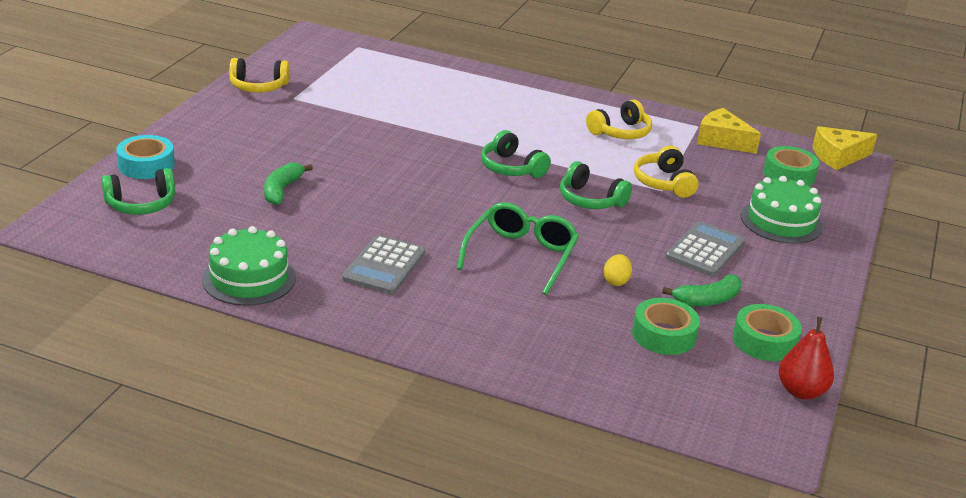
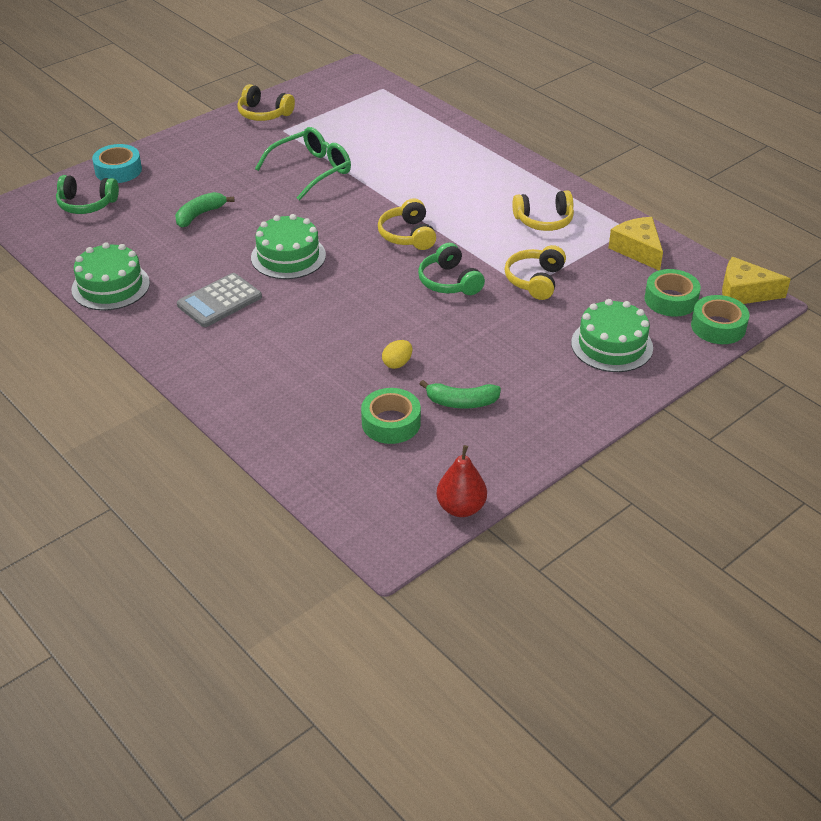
camera: 30 degrees right, 10 degrees up
(414, 210) = (288, 256): none -> green cake
(511, 168) = (407, 235): green headphones -> yellow headphones
(521, 255) = (338, 319): green glasses -> green glasses (311, 170)
(705, 250) = (507, 355): grey calculator -> none
(764, 341) = (475, 454): green tape -> green tape (718, 327)

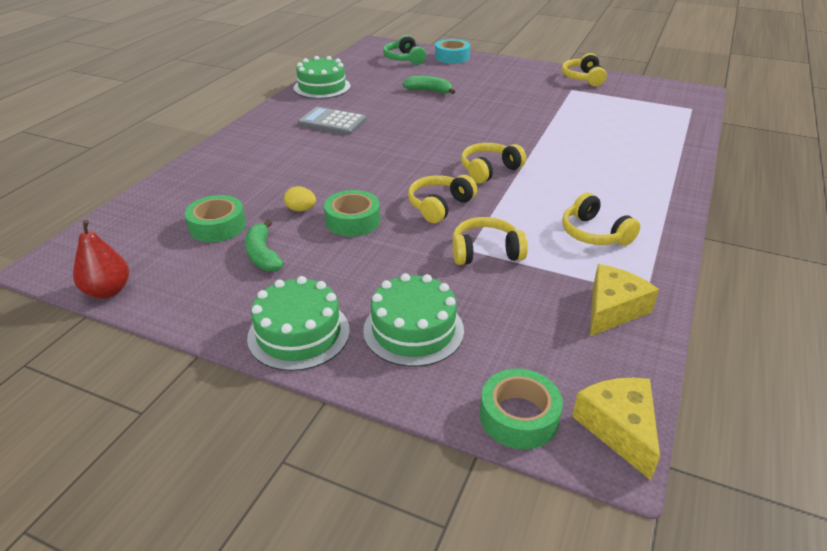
camera: 65 degrees right, 5 degrees down
(288, 256) = (409, 131): green cake -> green cake (299, 334)
(311, 170) = (532, 111): green glasses -> none
(449, 282) = (439, 206): green headphones -> yellow headphones
(671, 300) = (539, 359): green tape -> green tape (353, 221)

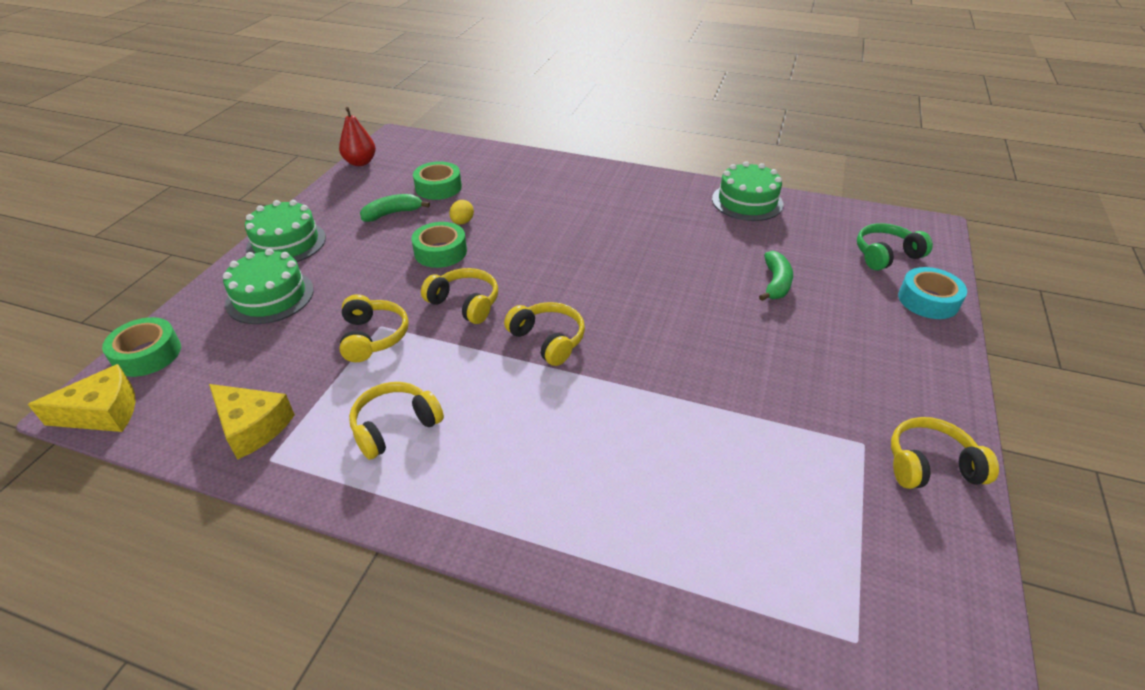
camera: 85 degrees right, 5 degrees up
(332, 122) = (651, 219): grey calculator -> none

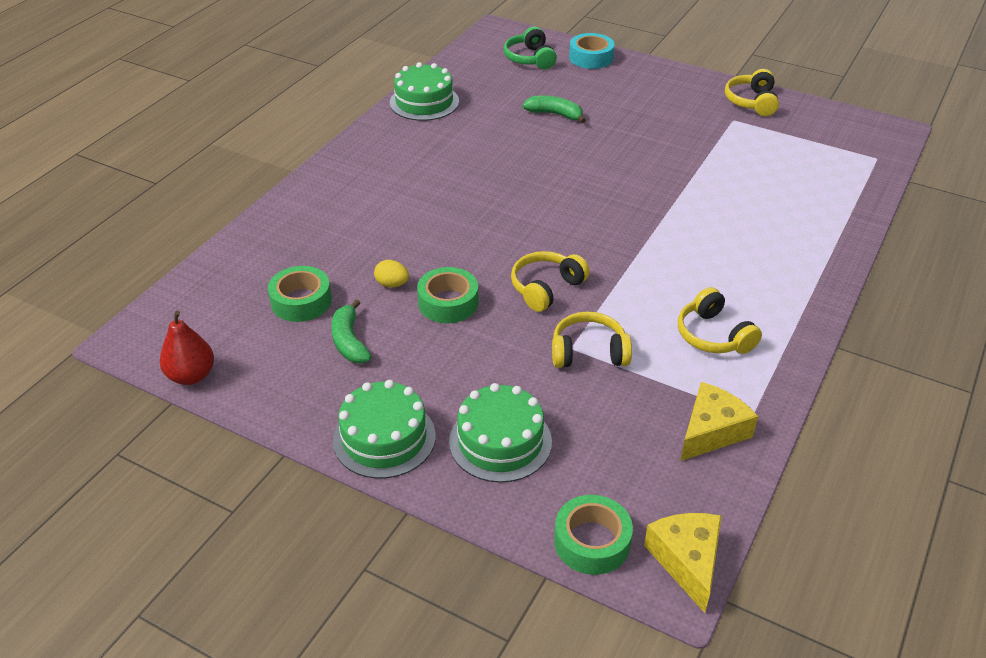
camera: 80 degrees left, 0 degrees up
(548, 340) = (610, 241): yellow headphones -> none

